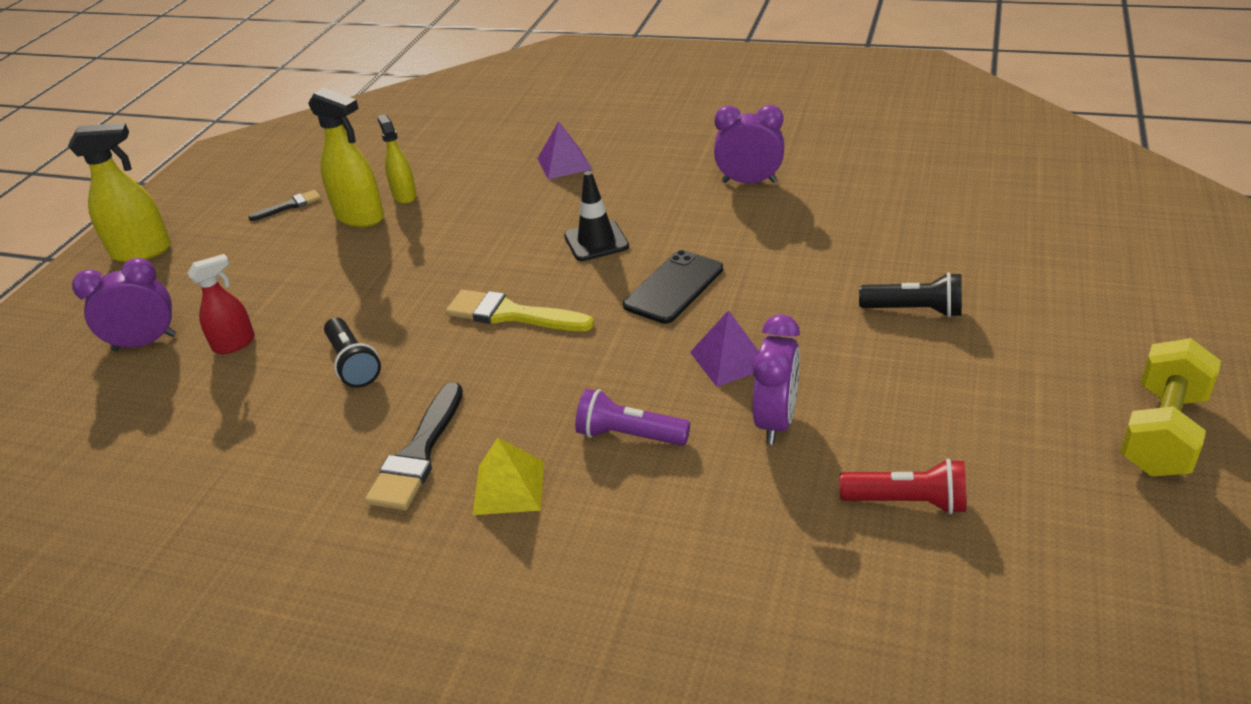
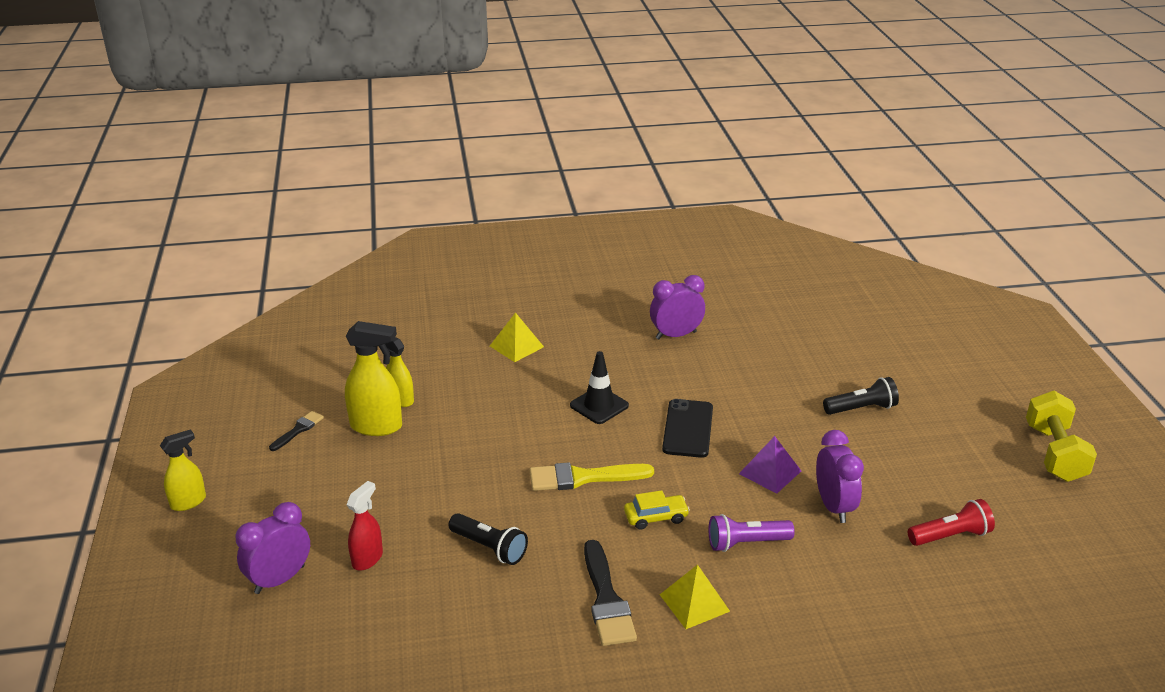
camera: 30 degrees left, 5 degrees down
(142, 251) = (188, 502): yellow spray bottle -> yellow spray bottle, size x0.63
(551, 377) = (656, 517): none -> yellow car
(564, 163) = (516, 346): purple pyramid -> yellow pyramid

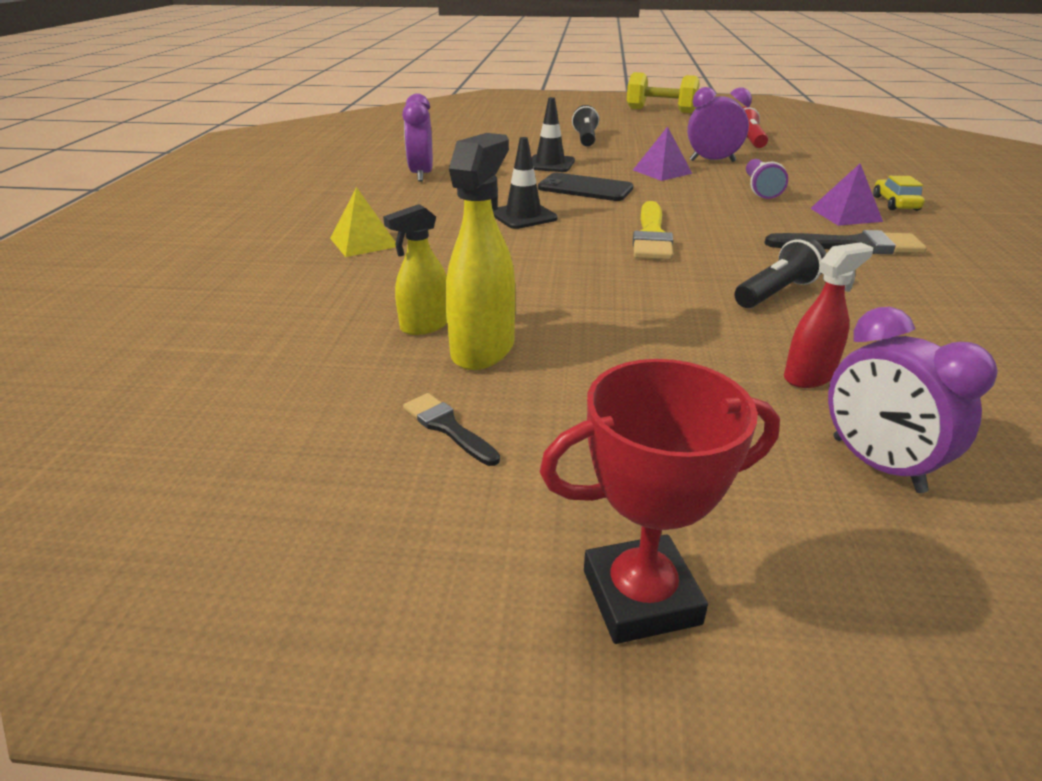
camera: 75 degrees left, 0 degrees up
(188, 502) = (641, 597): yellow spray bottle -> red trophy
(367, 559) = (809, 376): red spray bottle -> red spray bottle turned 105 degrees clockwise
(656, 517) = (722, 214): yellow car -> yellow car (895, 203)
(694, 602) = (845, 214): yellow pyramid -> purple pyramid
(750, 398) = (550, 164): none -> black traffic cone

